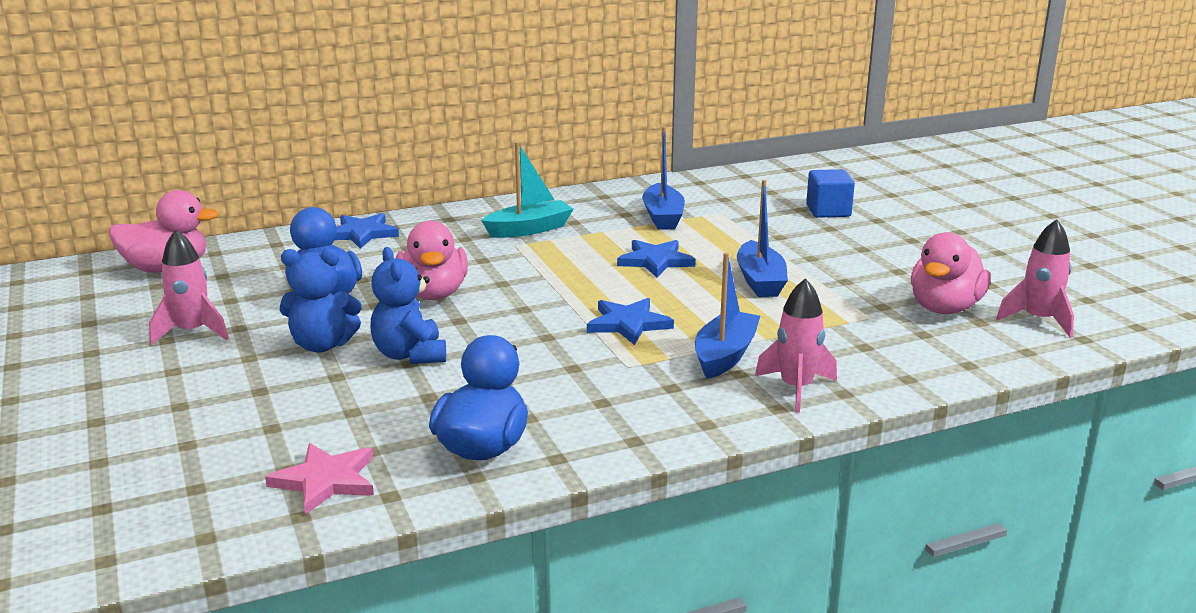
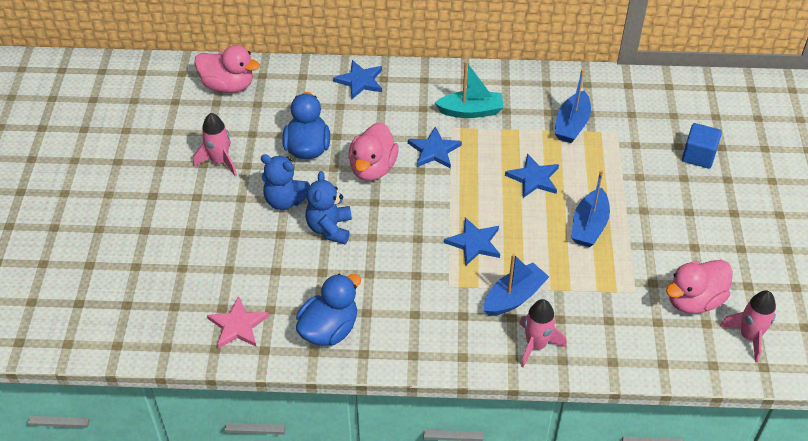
camera: 25 degrees right, 25 degrees up
(507, 265) = (434, 150): none -> blue star

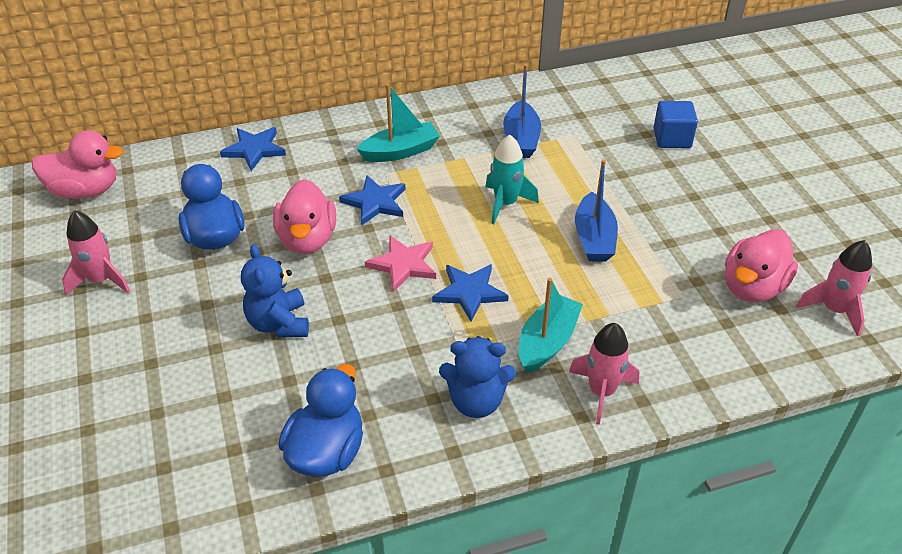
camera: 20 degrees left, 5 degrees down
(238, 325) = (195, 485): pink star -> pink star (403, 264)
(285, 200) = (207, 305): blue teddy bear -> blue teddy bear (476, 401)
(514, 297) = (547, 342): blue boat -> turquoise boat
(533, 178) = (505, 204): blue star -> turquoise rocket

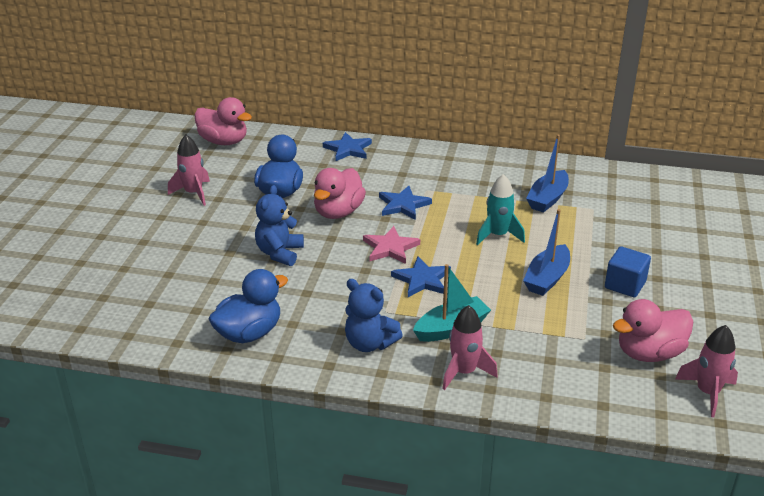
camera: 30 degrees right, 10 degrees down
(400, 151) = (448, 180): turquoise boat -> none
(672, 138) = (676, 234): blue cube -> blue cube (625, 285)

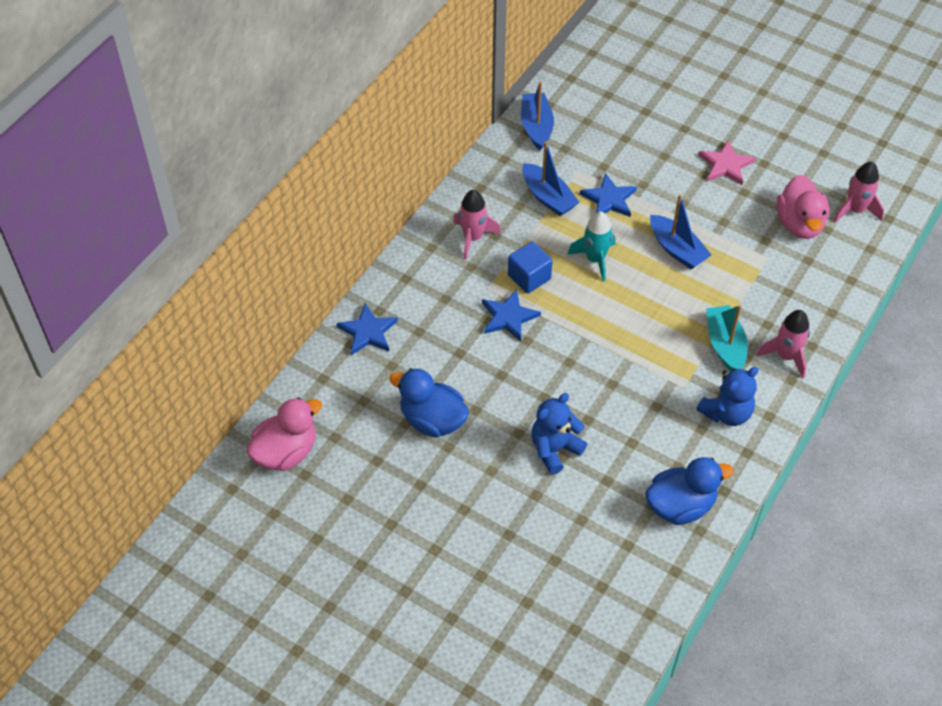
camera: 70 degrees left, 20 degrees up
(193, 193) = (397, 507): pink rocket -> pink rocket (473, 238)
(249, 333) = (680, 505): blue duck -> blue duck turned 90 degrees clockwise
(279, 253) = (554, 449): blue teddy bear -> blue teddy bear turned 105 degrees clockwise
(338, 212) = (498, 377): pink duck -> none
(390, 248) = (582, 352): pink star -> pink star (726, 165)
(422, 280) = (645, 343): blue star -> blue star (609, 199)
(621, 178) = (536, 127): none -> blue boat
(625, 285) = (706, 199): blue cube -> blue cube (529, 277)

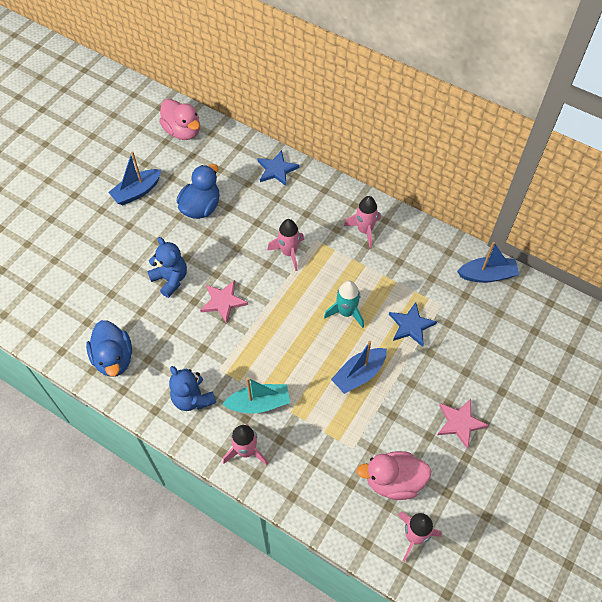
camera: 90 degrees right, 5 degrees up
(508, 317) = (289, 253): blue star -> pink rocket
(529, 277) = (327, 266): blue cube -> none
(548, 197) = (410, 281): blue boat -> blue boat (137, 192)
(587, 387) = (223, 302): none -> pink star

